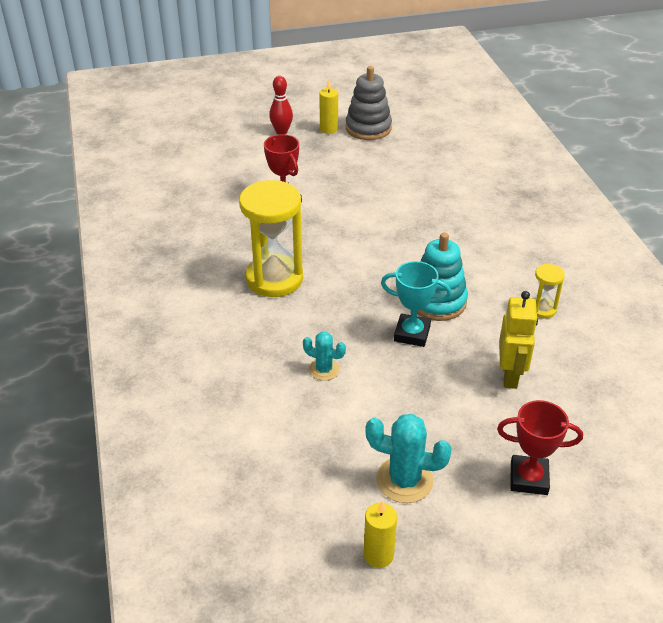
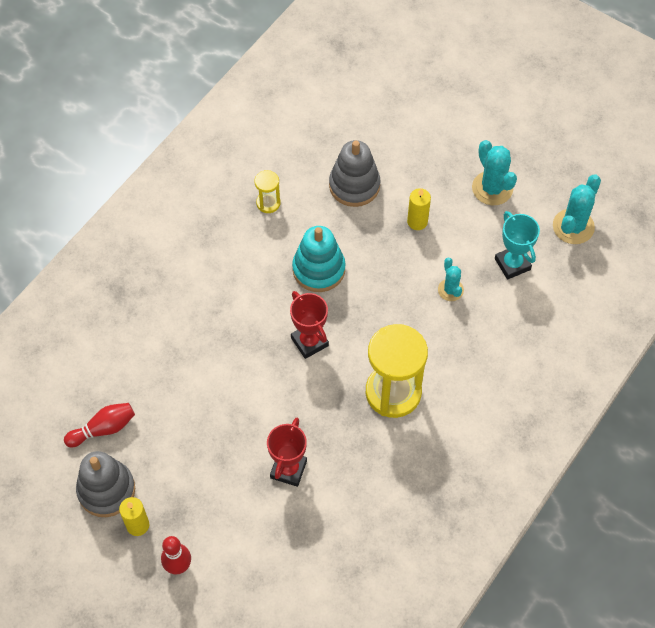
camera: 130 degrees left, 20 degrees up
(286, 515) = (573, 226): none -> turquoise cactus
(378, 555) = (551, 169): yellow candle -> yellow candle (417, 222)
(412, 334) = (367, 263): turquoise trophy -> turquoise trophy (512, 264)
(415, 144) = (103, 429): none -> red bowling pin
(510, 375) = (354, 185): yellow robot -> grey stacking toy
(528, 478) = (431, 132): red trophy -> red trophy (309, 342)

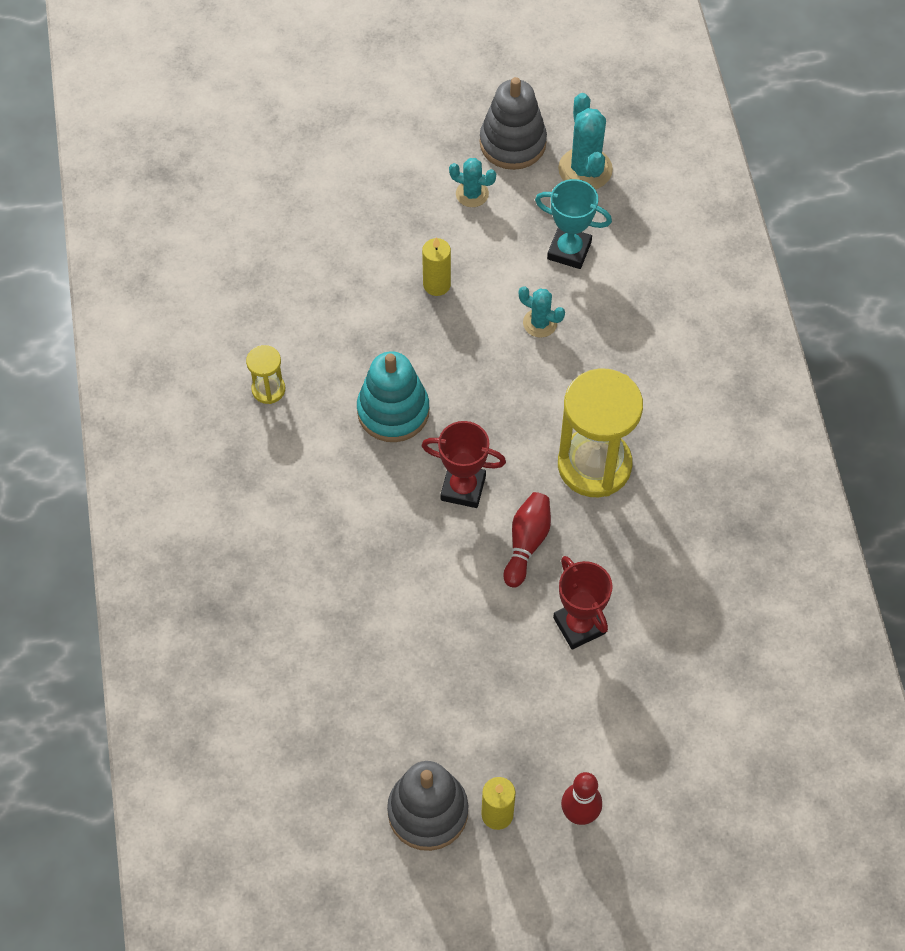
camera: 45 degrees left, 0 degrees up
(103, 429) = (356, 757): red bowling pin -> red bowling pin (526, 543)
(354, 185) = (336, 300): grey stacking toy -> grey stacking toy (512, 143)
(492, 188) = (472, 194): turquoise cactus -> turquoise cactus, size x0.61

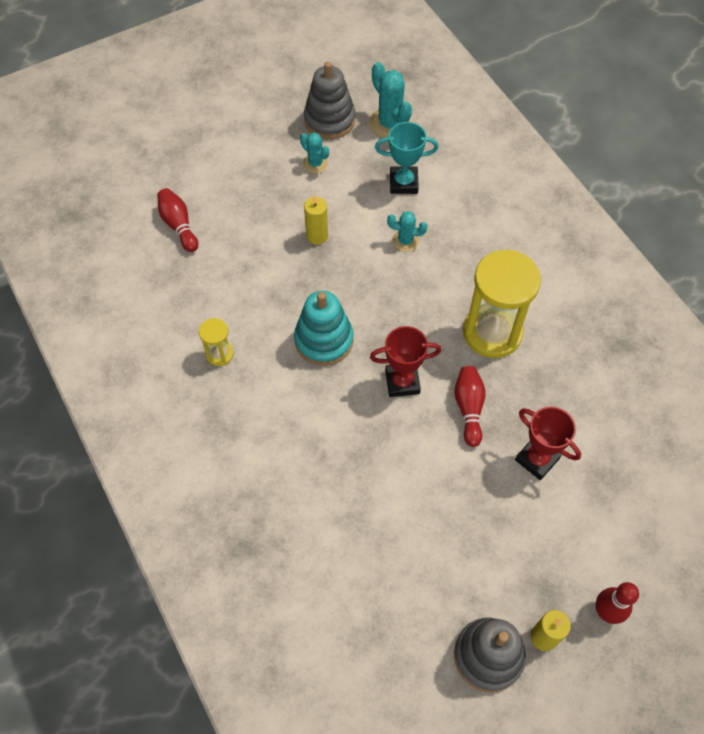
camera: 20 degrees left, 0 degrees up
(280, 222) = (179, 225): none -> red bowling pin
(472, 194) = (315, 163): turquoise cactus -> turquoise cactus turned 45 degrees clockwise

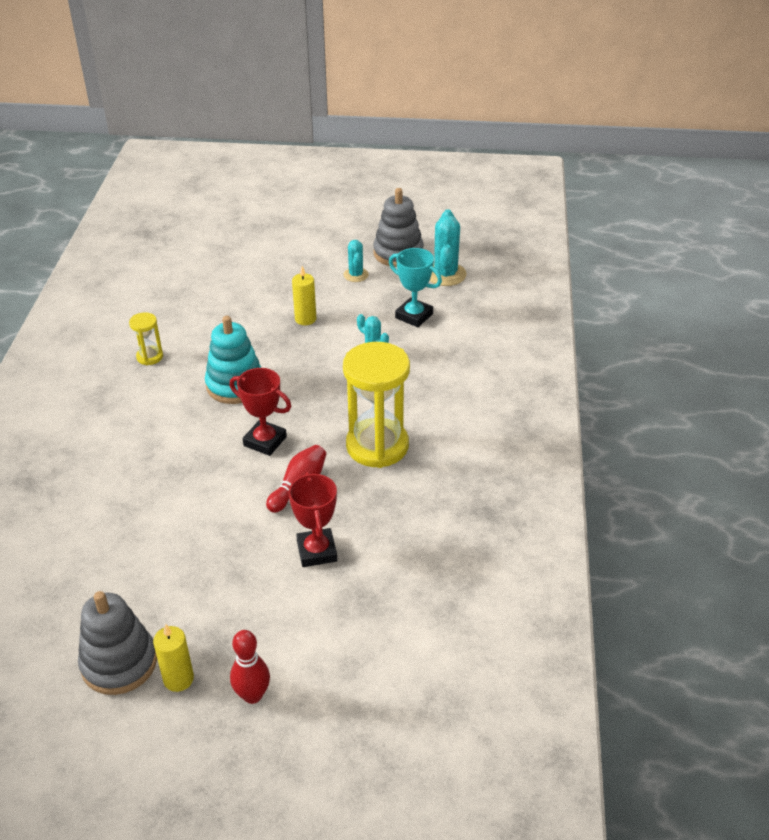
camera: 35 degrees right, 20 degrees down
(179, 225) = (211, 269): red bowling pin -> none

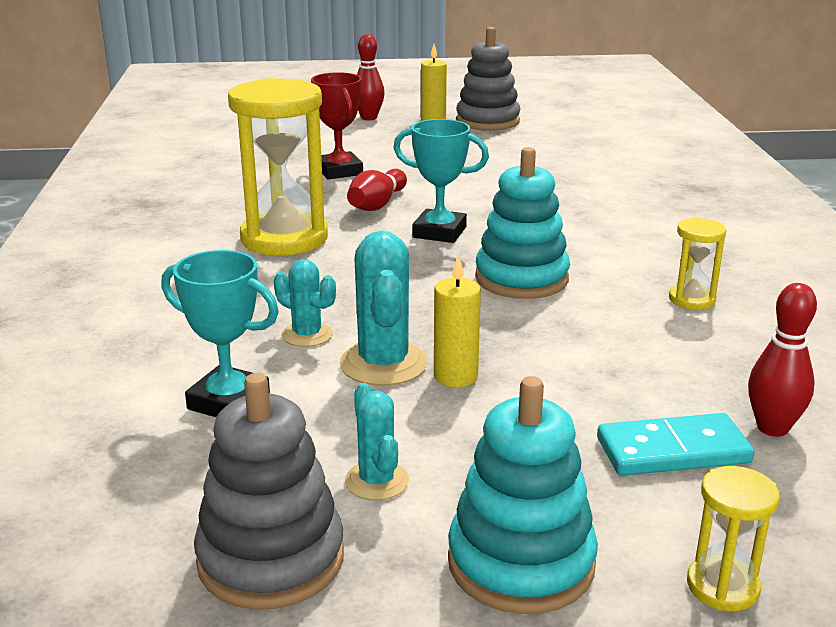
camera: 170 degrees right, 15 degrees down
(184, 280) = (772, 428): none -> red bowling pin
(233, 275) = (672, 450): none -> turquoise domino
(255, 232) = (722, 586): none -> yellow hourglass
(265, 441) = (439, 232): red trophy -> turquoise trophy
(315, 244) = (521, 563): none -> turquoise stacking toy
(445, 274) = (142, 506): turquoise cactus -> turquoise cactus (383, 364)

